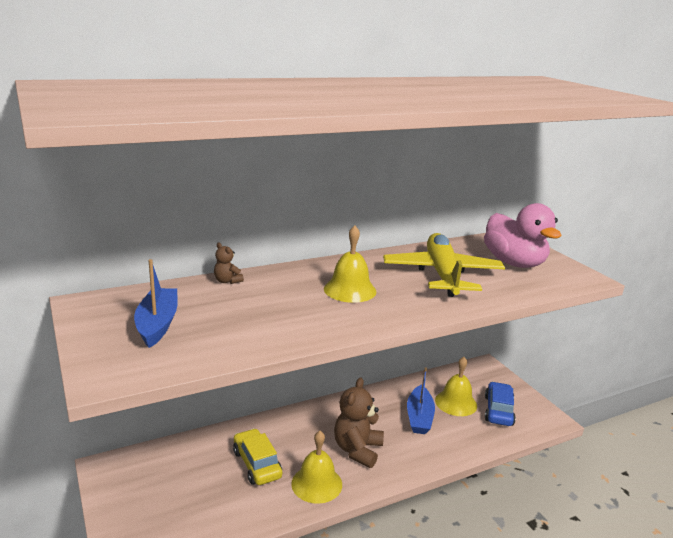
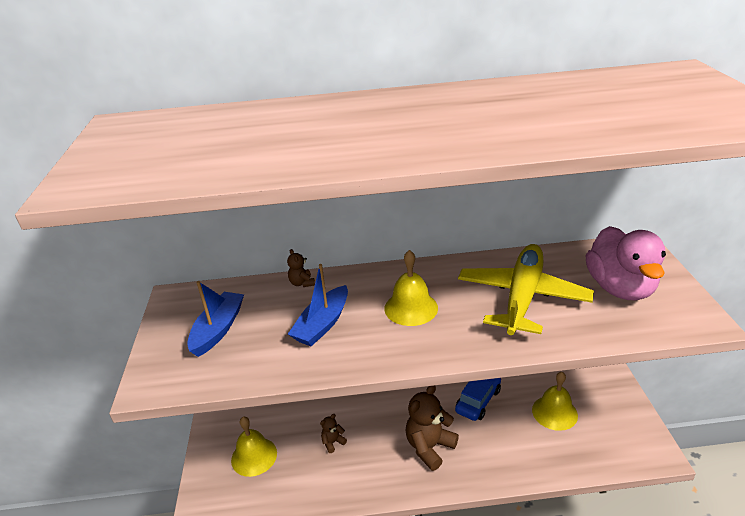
camera: 25 degrees right, 10 degrees up
(257, 464) = (333, 442): yellow car -> brown teddy bear
(316, 483) = (377, 475): yellow bell -> yellow bell (254, 456)
(419, 417) = (507, 422): blue boat -> blue boat (322, 324)
(498, 410) = (599, 431): blue car -> blue car (478, 400)

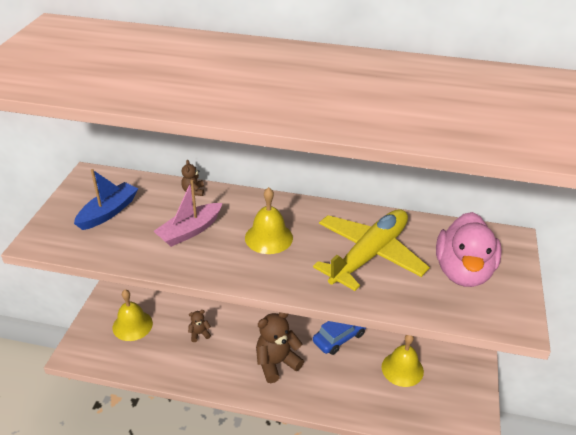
camera: 15 degrees right, 5 degrees up
(322, 324) = (190, 231): blue boat -> pink boat

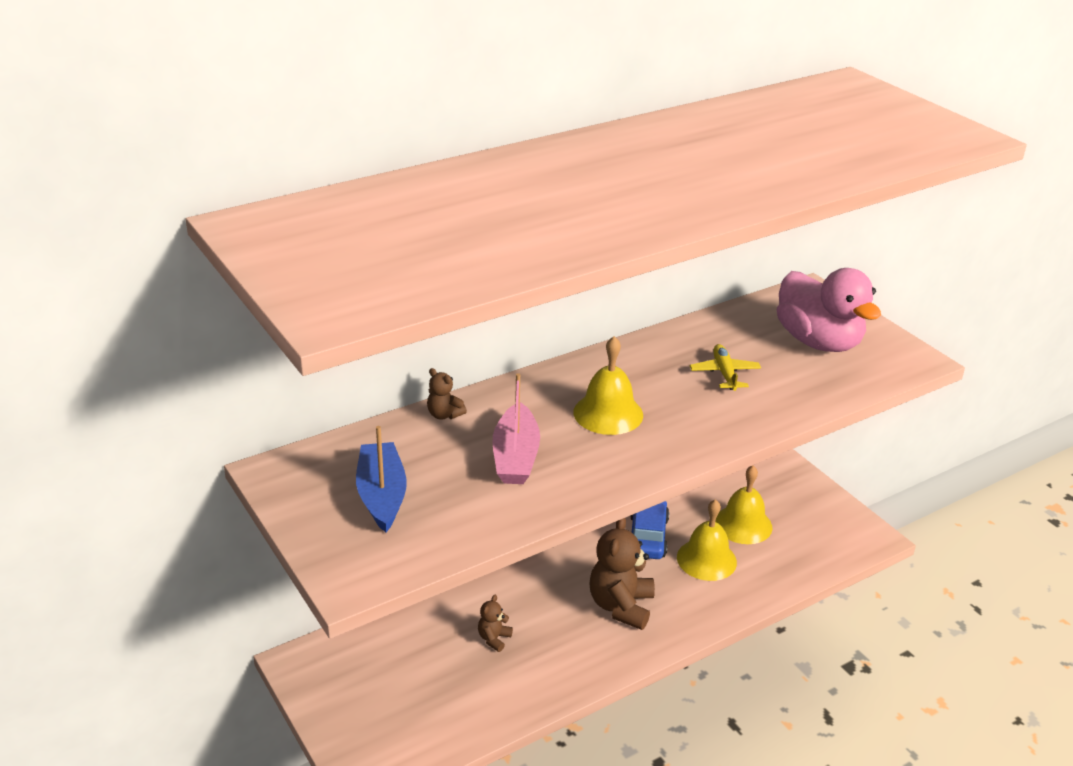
camera: 45 degrees left, 5 degrees down
(132, 325) = (395, 689): yellow bell -> yellow bell (706, 559)
(369, 255) = (724, 373): yellow plane -> yellow plane, size x0.44

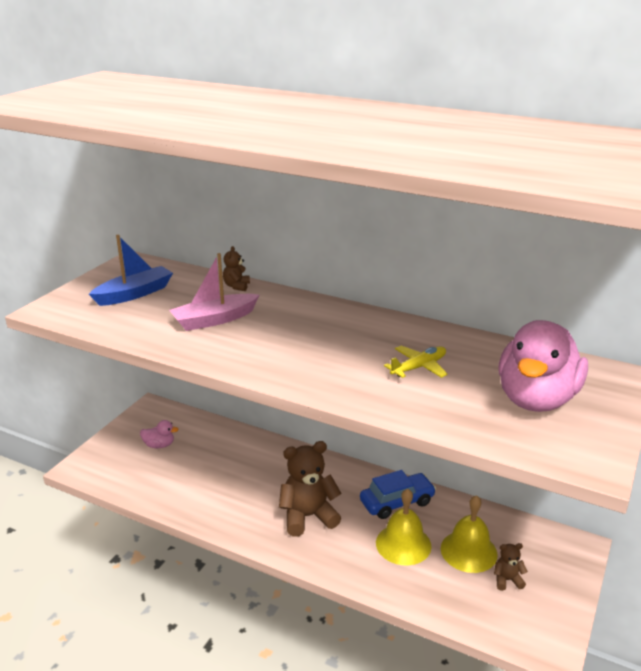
camera: 60 degrees right, 5 degrees down
(390, 682) = (159, 445): none -> pink duck
(494, 638) = (227, 470): brown teddy bear -> brown teddy bear (507, 580)
(608, 413) = (302, 336): yellow bell -> none

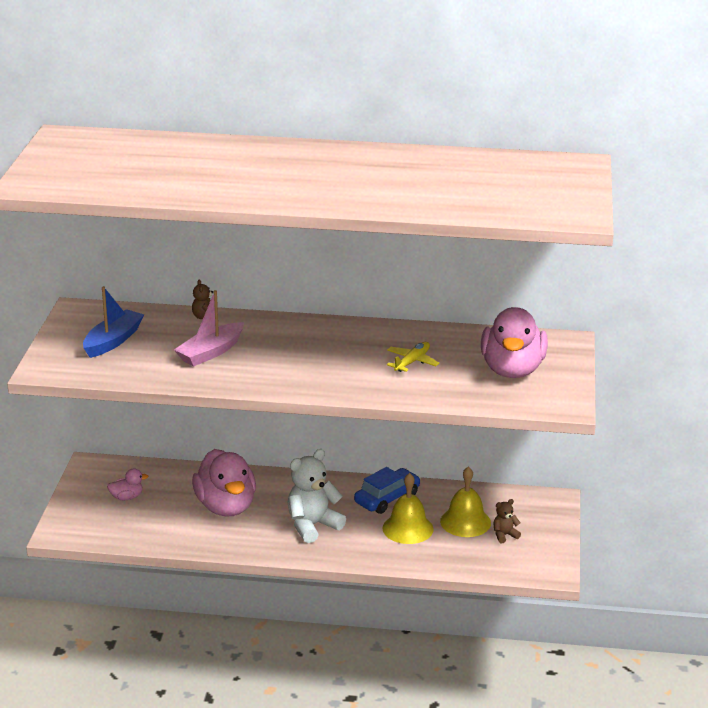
camera: 20 degrees left, 0 degrees up
(238, 475) = (226, 507): none -> pink duck
(308, 516) = (312, 526): brown teddy bear -> white teddy bear

